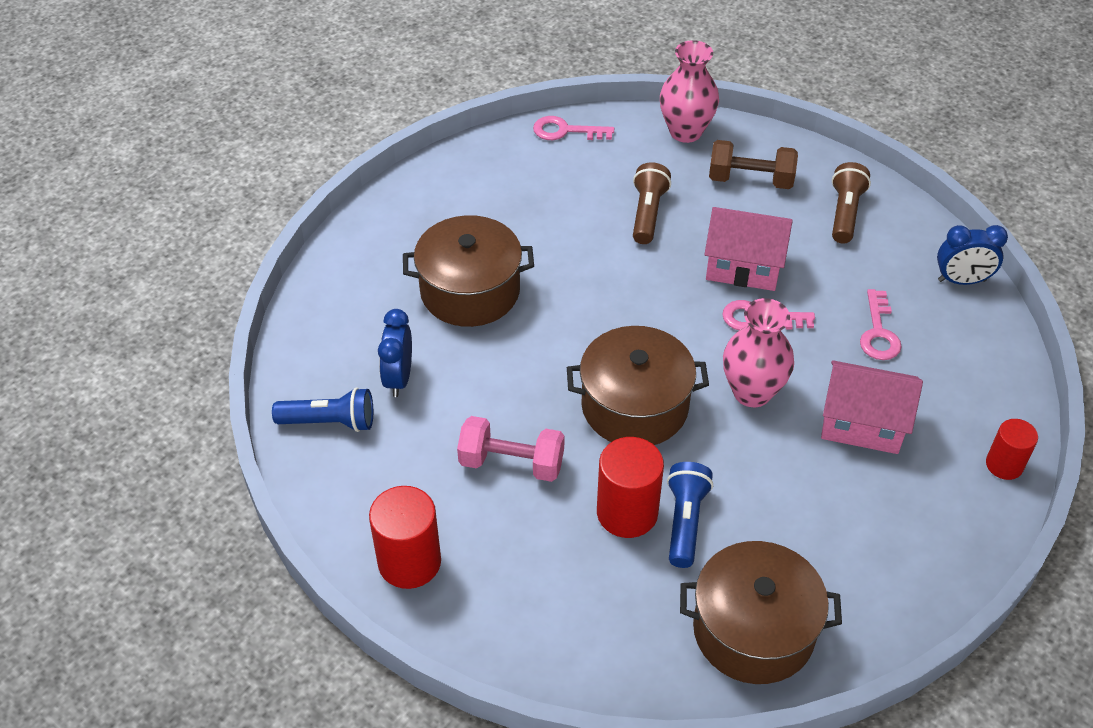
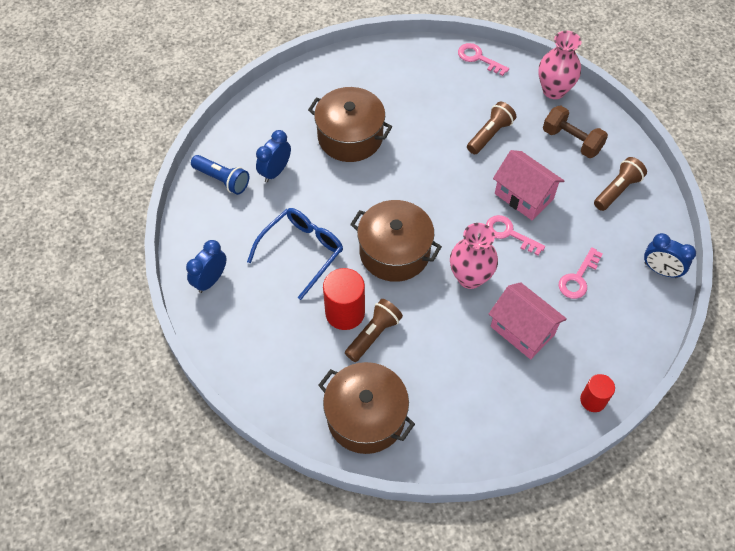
camera: 30 degrees right, 10 degrees up
(409, 562) = (210, 280): red cylinder -> blue clock
(511, 463) = (302, 251): pink dumbbell -> blue glasses
(685, 521) = (373, 334): blue flashlight -> brown flashlight

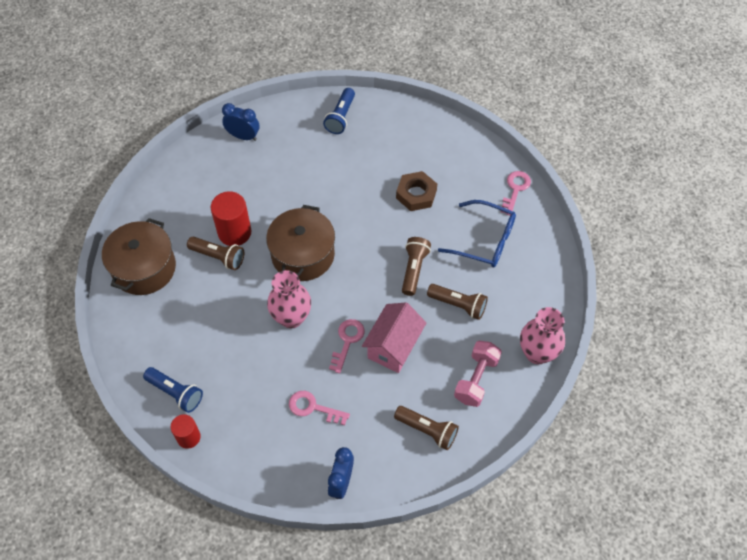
camera: 75 degrees right, 0 degrees up
(275, 171) = (360, 150): blue clock -> none
(302, 251) = (285, 189): blue glasses -> blue glasses (485, 240)
(350, 137) = (416, 194): brown pot -> brown nut
(440, 160) = (414, 269): none -> brown flashlight
(478, 58) = (552, 277): pink key -> pink key (515, 189)
(522, 330) = (247, 369): pink house -> none
(538, 405) = (175, 393): none -> blue flashlight
(571, 141) = (476, 379): brown dumbbell -> pink dumbbell

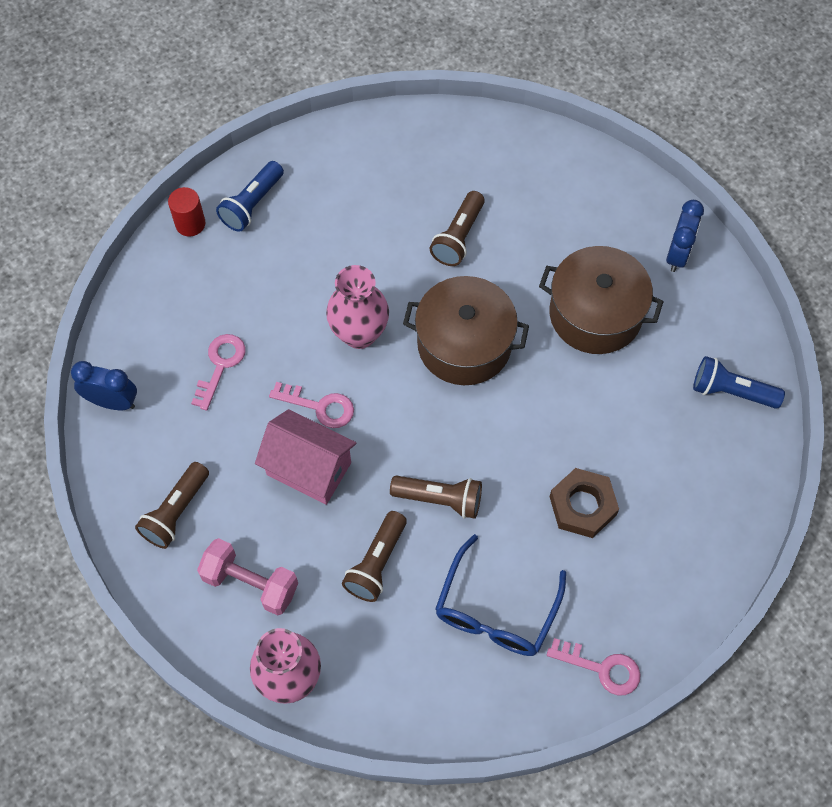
camera: 90 degrees right, 5 degrees up
(144, 268) = (439, 151): brown pot -> brown pot (595, 314)
(234, 232) = (501, 254): red cylinder -> none

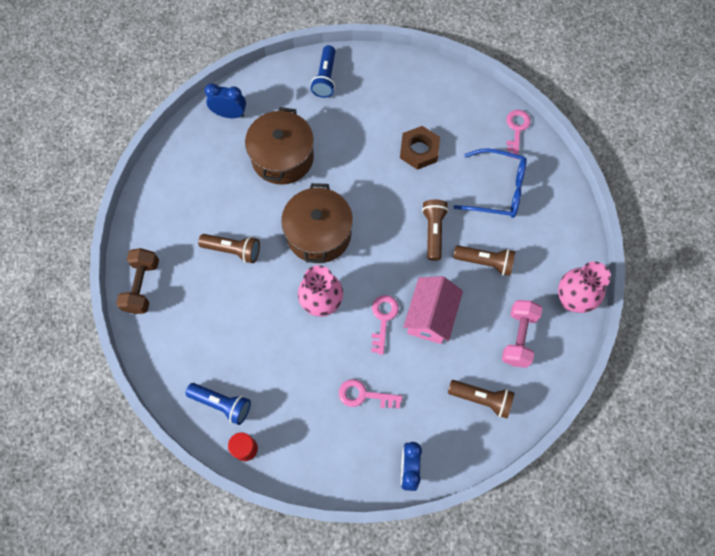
camera: 100 degrees left, 5 degrees up
(427, 132) = (142, 286): none -> brown dumbbell

